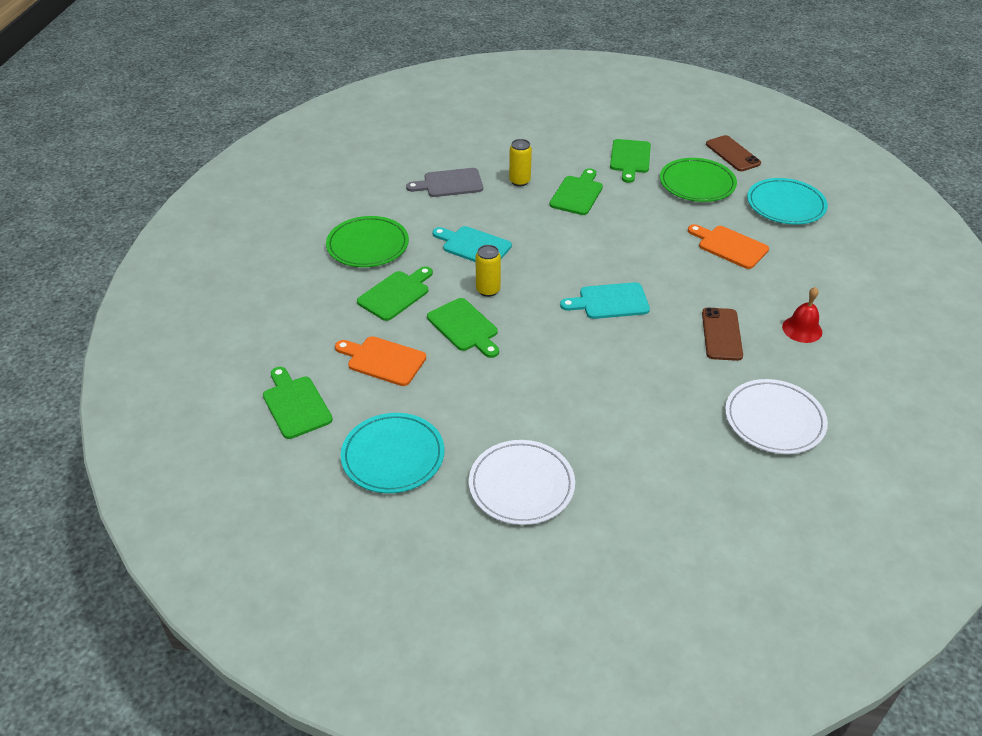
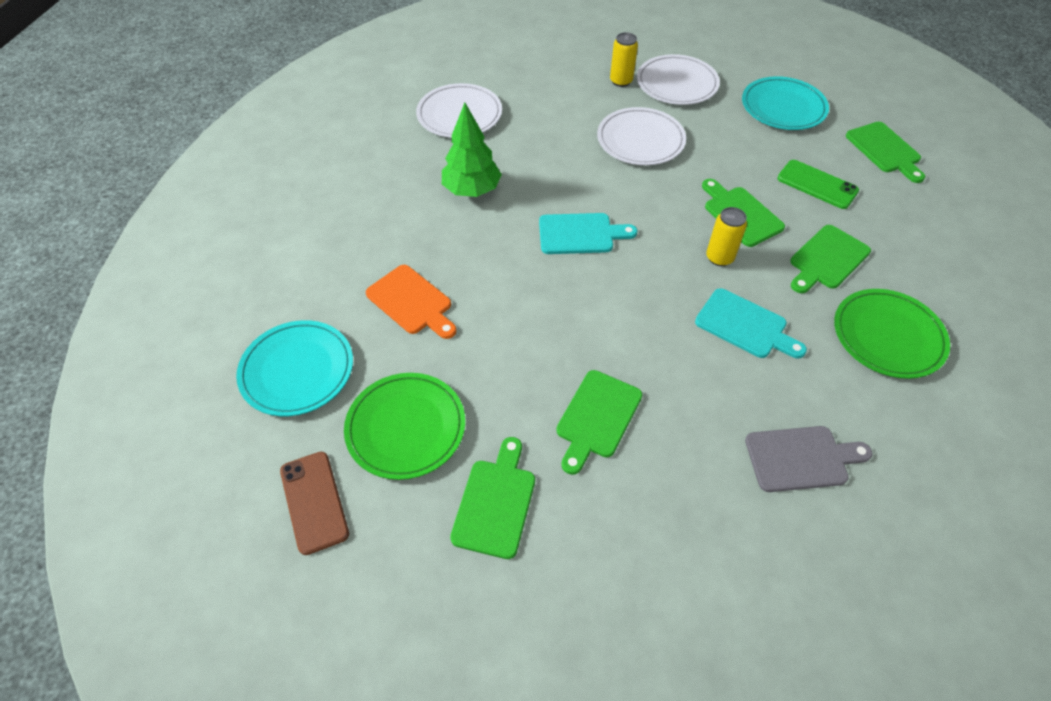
camera: 175 degrees left, 10 degrees up
(383, 360) = (817, 185): orange cutting board -> green phone
(519, 181) = (687, 455): yellow can -> yellow can (621, 81)
(562, 399) = (640, 140): none -> white plate
(721, 334) = (472, 190): brown phone -> green tree
(802, 329) = (387, 190): red bell -> none

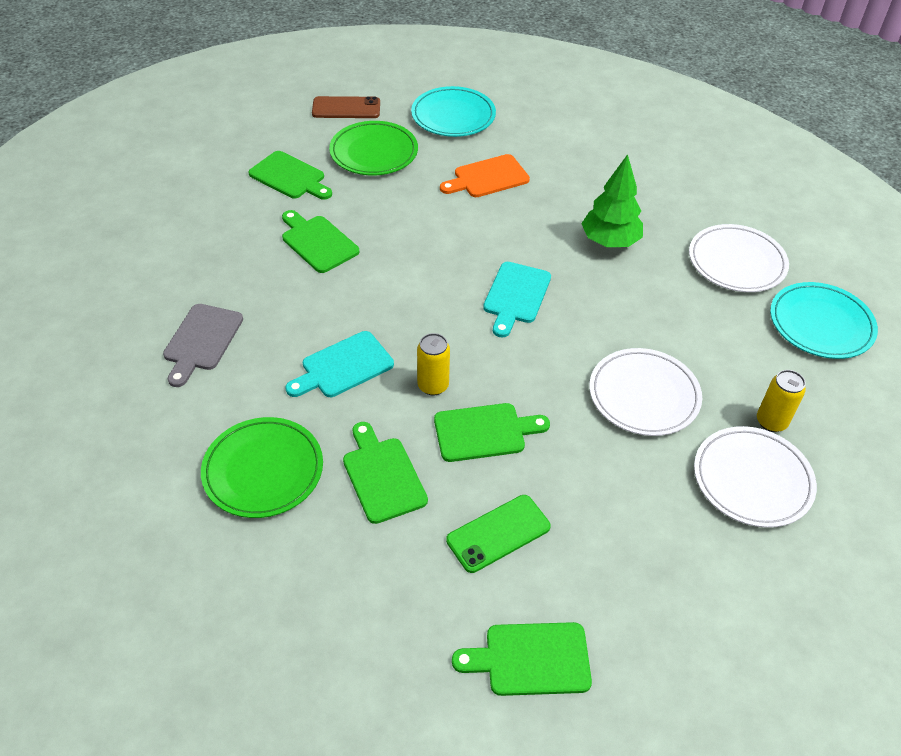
camera: 110 degrees right, 5 degrees down
(783, 107) = (665, 581): turquoise plate -> turquoise plate (821, 324)

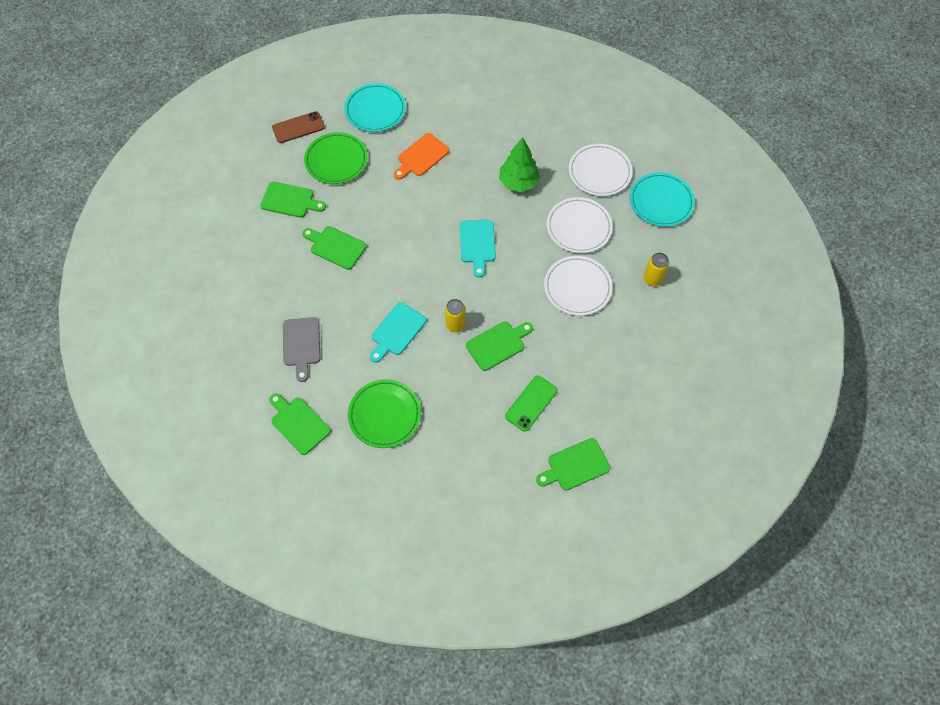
camera: 20 degrees left, 15 degrees up
(382, 476) = (453, 393): green cutting board -> green cutting board (298, 423)
(752, 479) = (653, 320): white plate -> white plate (578, 227)

